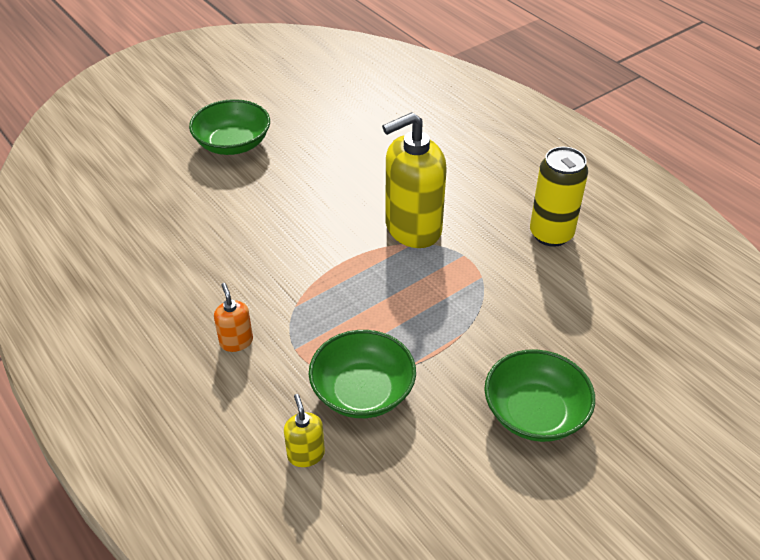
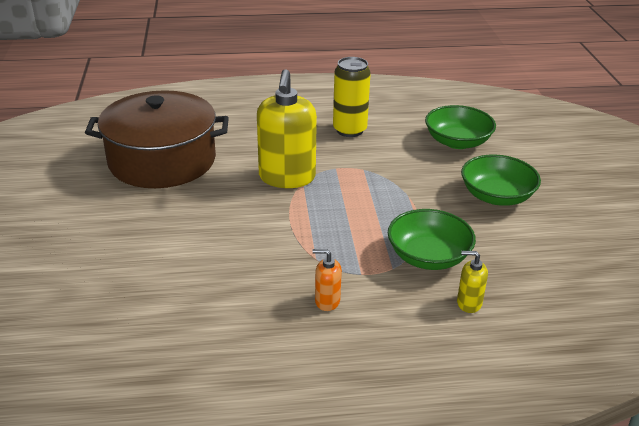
camera: 60 degrees left, 10 degrees down
(233, 144) = (78, 225): green bowl -> green bowl (457, 142)
(366, 139) = (162, 160): none -> brown pot

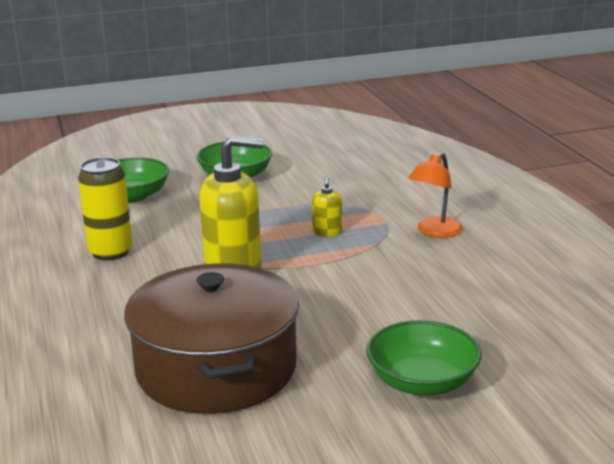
camera: 100 degrees left, 10 degrees down
(327, 301) = (434, 232): orange soap dispenser -> orange lamp
(428, 256) = (345, 198): green bowl -> green bowl (422, 381)
(469, 303) = (398, 182): yellow soap dispenser -> yellow soap dispenser (327, 232)

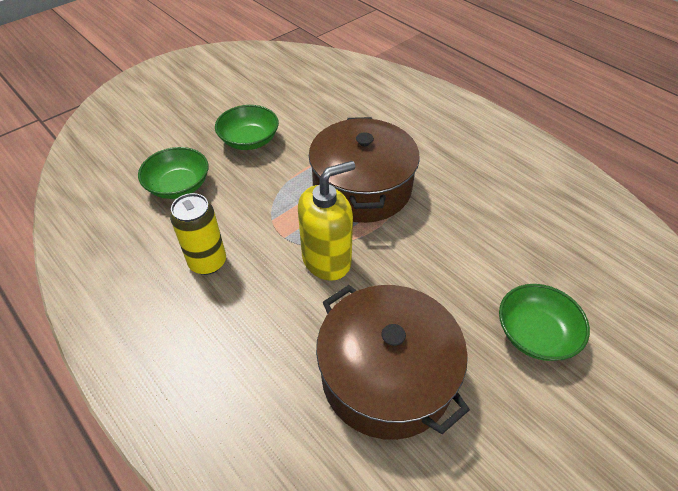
camera: 25 degrees left, 25 degrees up
(327, 232) = (362, 187): yellow soap dispenser -> brown pot
(434, 232) = (436, 166): orange lamp -> none

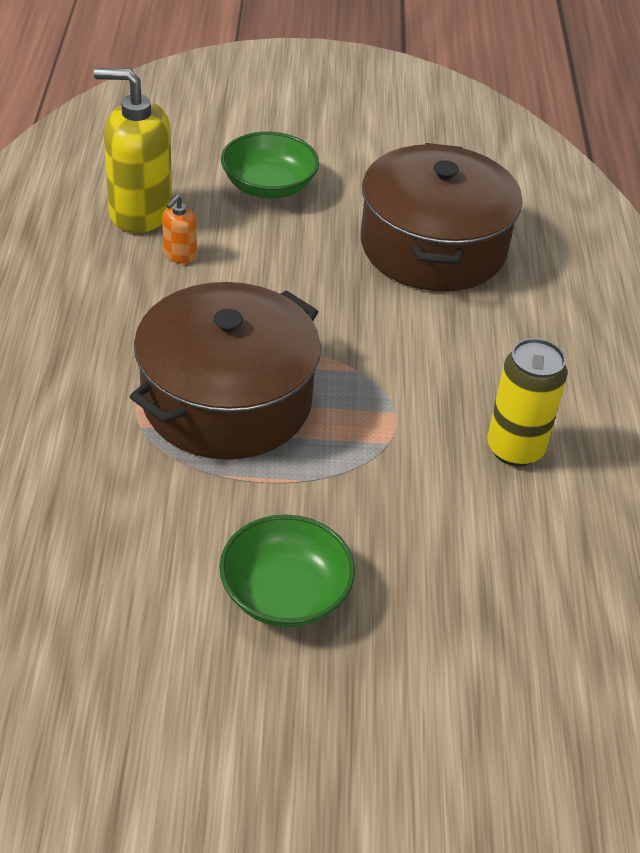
camera: 140 degrees left, 5 degrees down
(178, 186) = (469, 589): green bowl -> none
(327, 260) = (375, 357): yellow soap dispenser -> yellow soap dispenser (140, 212)
(492, 240) = (179, 255): none -> orange soap dispenser

